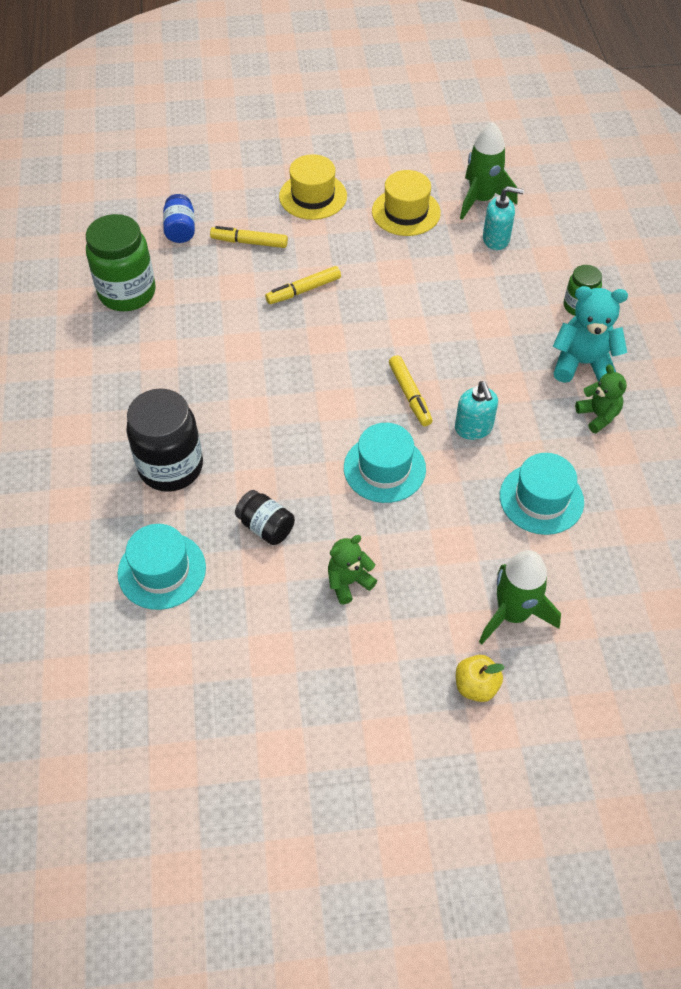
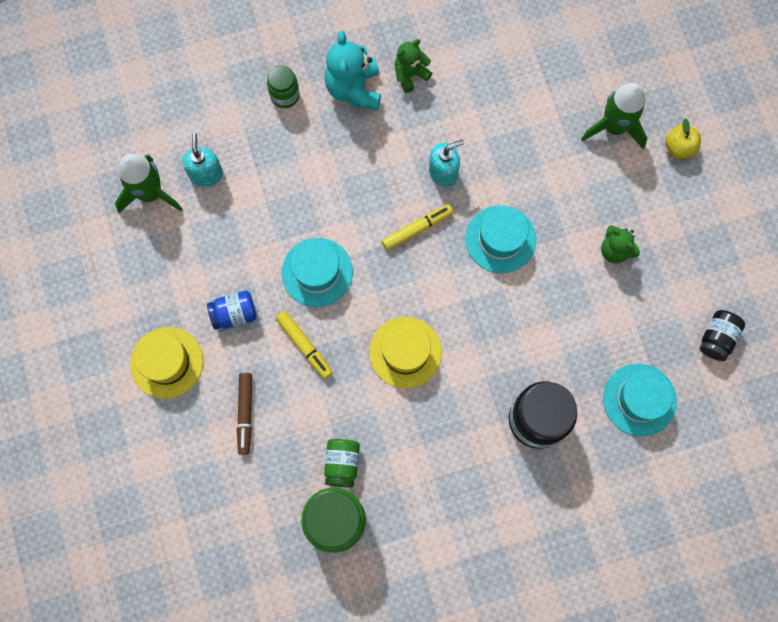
camera: 100 degrees left, 20 degrees up
(179, 303) = (342, 464): none -> green jar
(180, 230) = (237, 490): blue jar -> blue jar (234, 314)
(249, 242) = (245, 414): yellow marker -> brown marker
(266, 527) = (579, 325): black jar -> black jar (717, 338)
(406, 212) = (178, 264): yellow hat -> yellow hat (405, 352)
(541, 499) = (505, 114): turquoise hat -> turquoise hat (317, 272)

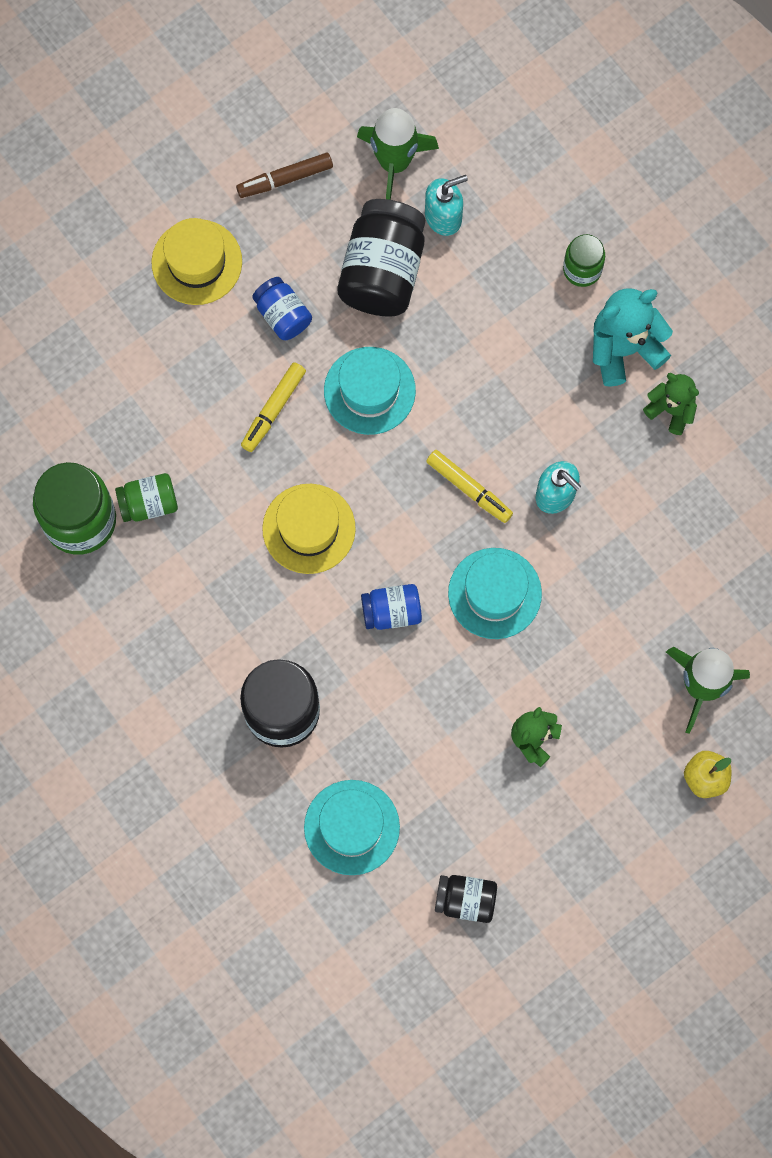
camera: 70 degrees right, 0 degrees up
(230, 231) = (382, 271): none -> black jar
(245, 414) = (168, 373): brown marker -> brown marker (285, 179)
(489, 315) = (391, 611): none -> blue jar

